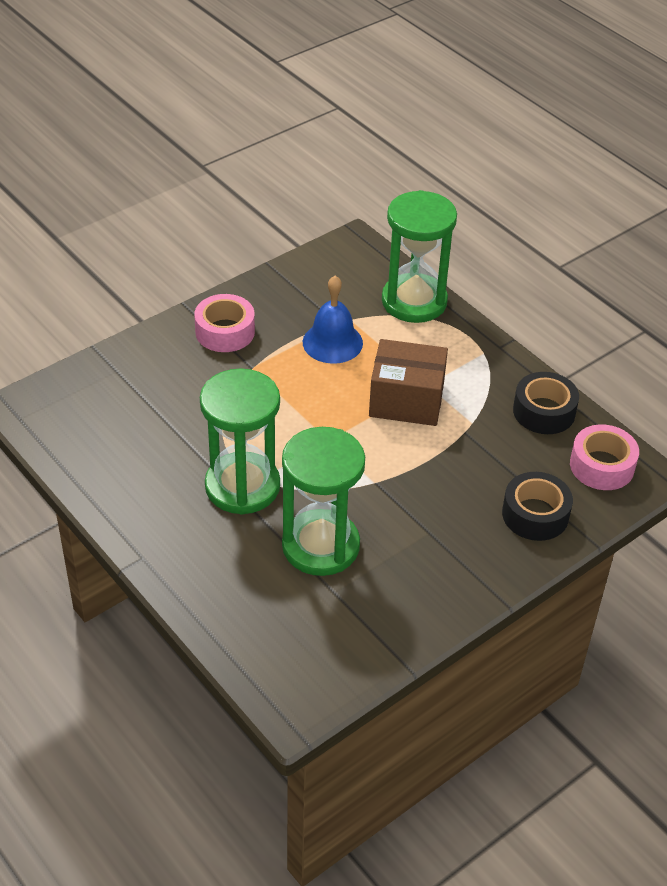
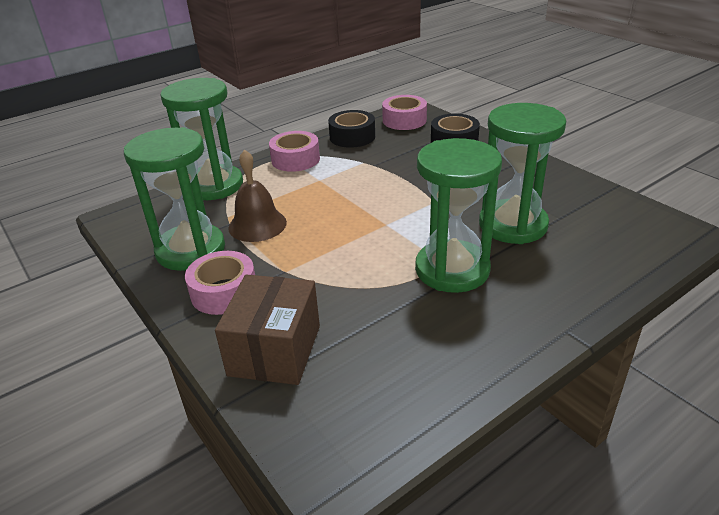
camera: 85 degrees left, 10 degrees down
(291, 302) = (191, 250): none -> green hourglass
(332, 342) = (257, 225): blue bell -> brown bell
(406, 400) = (338, 188): brown box -> brown box (275, 350)
(477, 361) = (295, 159): none -> pink tape

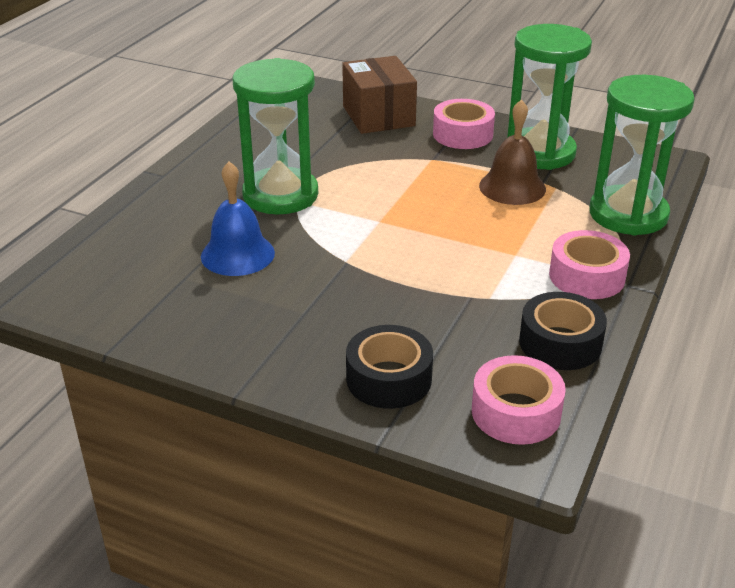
camera: 150 degrees right, 0 degrees up
(513, 225) = (237, 254): green hourglass -> blue bell

